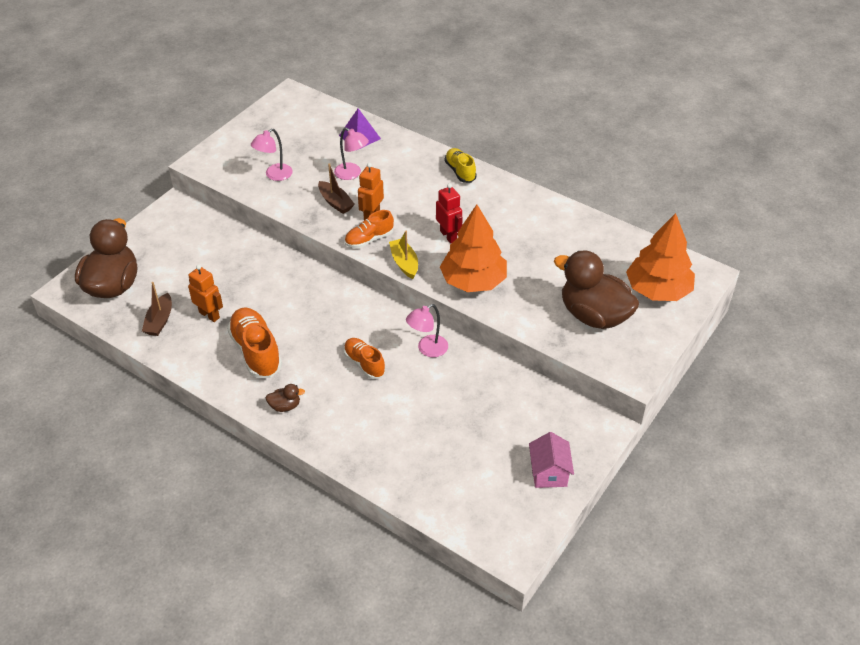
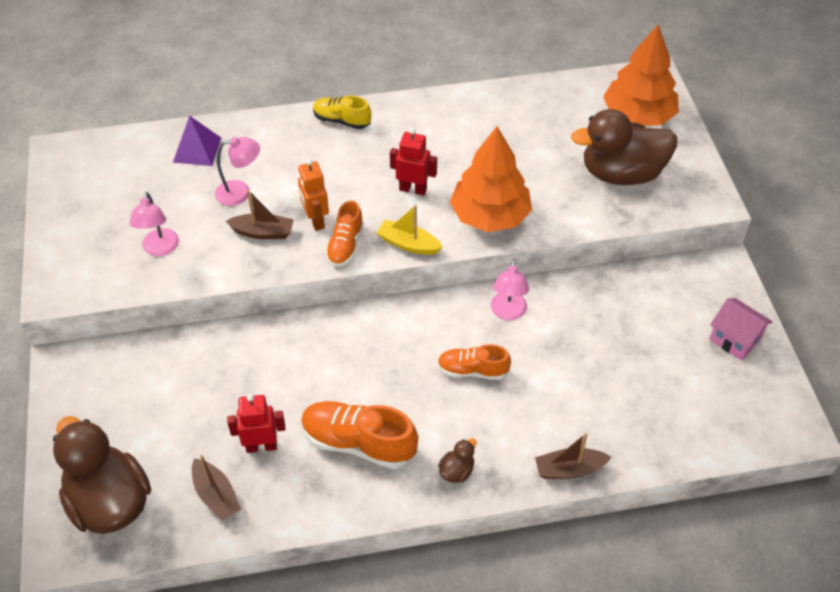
camera: 45 degrees left, 5 degrees up
(209, 315) = (261, 446): orange robot -> red robot
(345, 456) = (569, 469): none -> brown boat

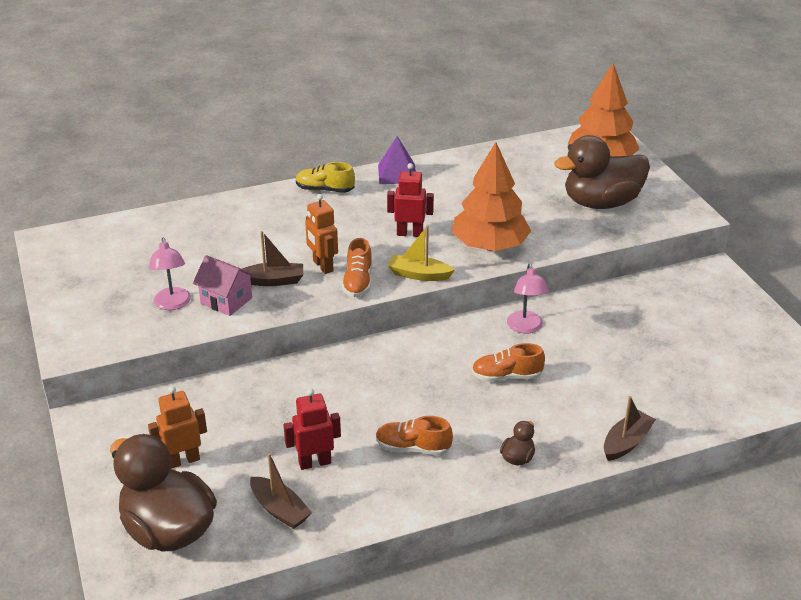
camera: 10 degrees left, 15 degrees down
(140, 424) = (183, 460): none -> orange robot
(197, 150) = (188, 225): purple pyramid -> purple pyramid (397, 174)
(240, 192) = (242, 253): pink lamp -> none
(359, 443) = (413, 448): orange shoe -> orange shoe, size x0.62
(569, 469) = (626, 442): brown boat -> brown boat turned 150 degrees clockwise
(734, 339) = (744, 323): pink house -> pink house (226, 300)

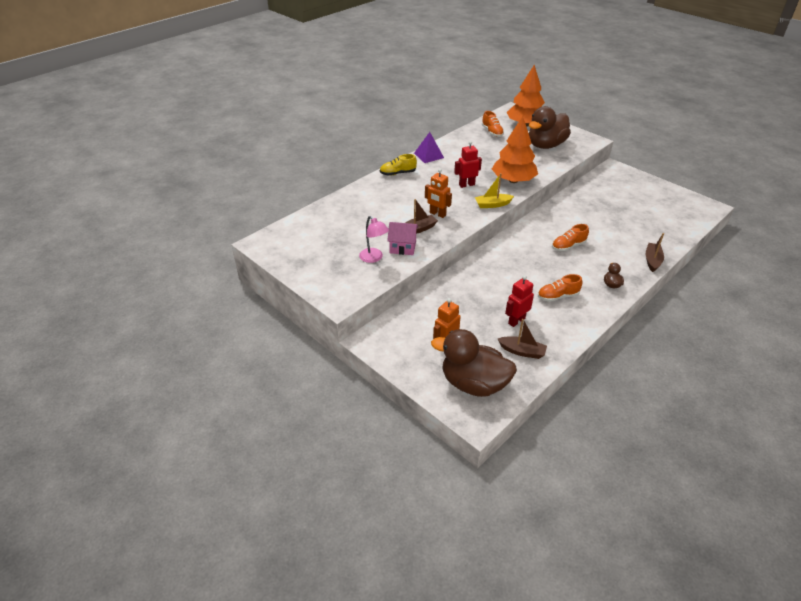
camera: 25 degrees left, 5 degrees up
(358, 282) = (464, 217): orange shoe -> orange shoe (492, 132)
(525, 327) = (554, 219): pink lamp -> none

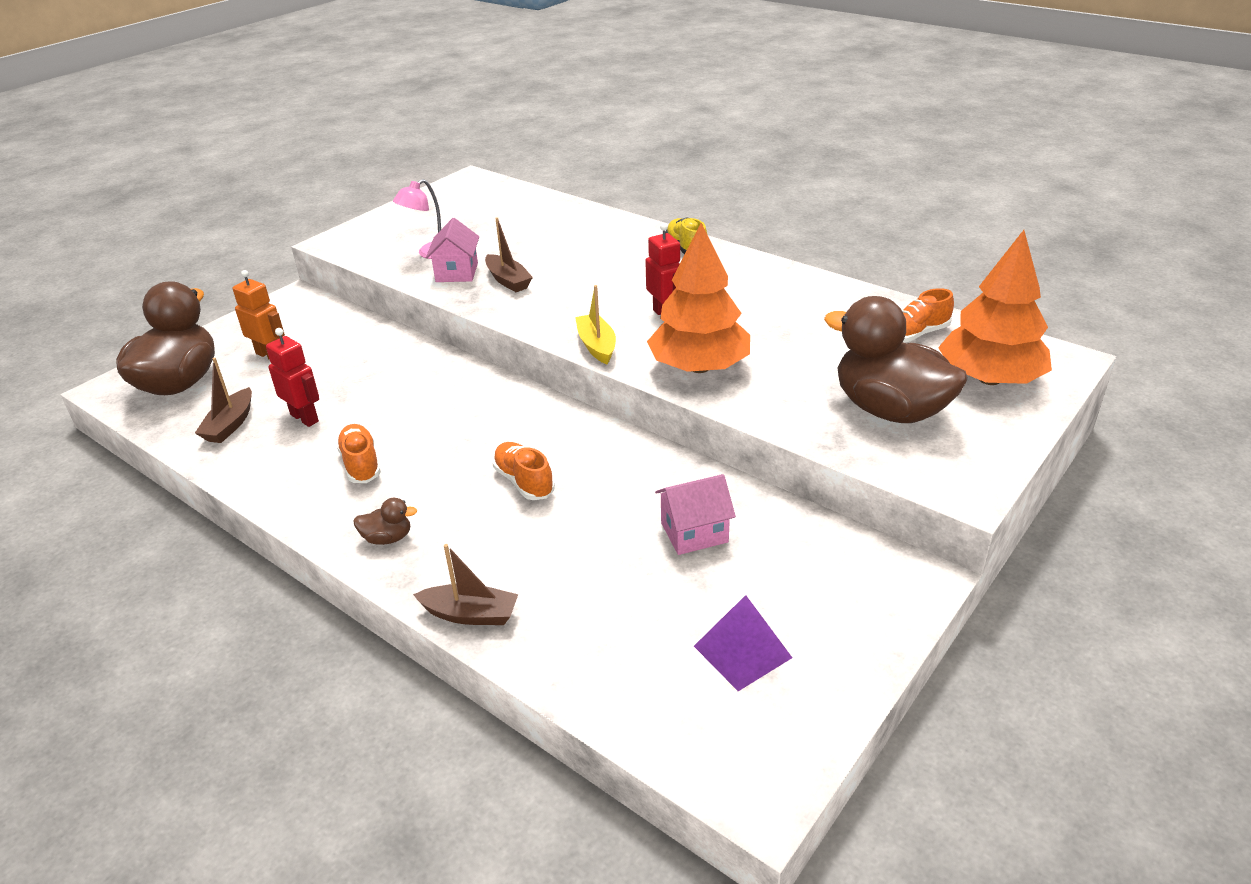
camera: 85 degrees right, 5 degrees down
(429, 155) = (767, 271): purple pyramid -> purple pyramid (742, 652)
(437, 214) = (556, 293): orange robot -> none
(596, 207) = (694, 532): none -> pink house

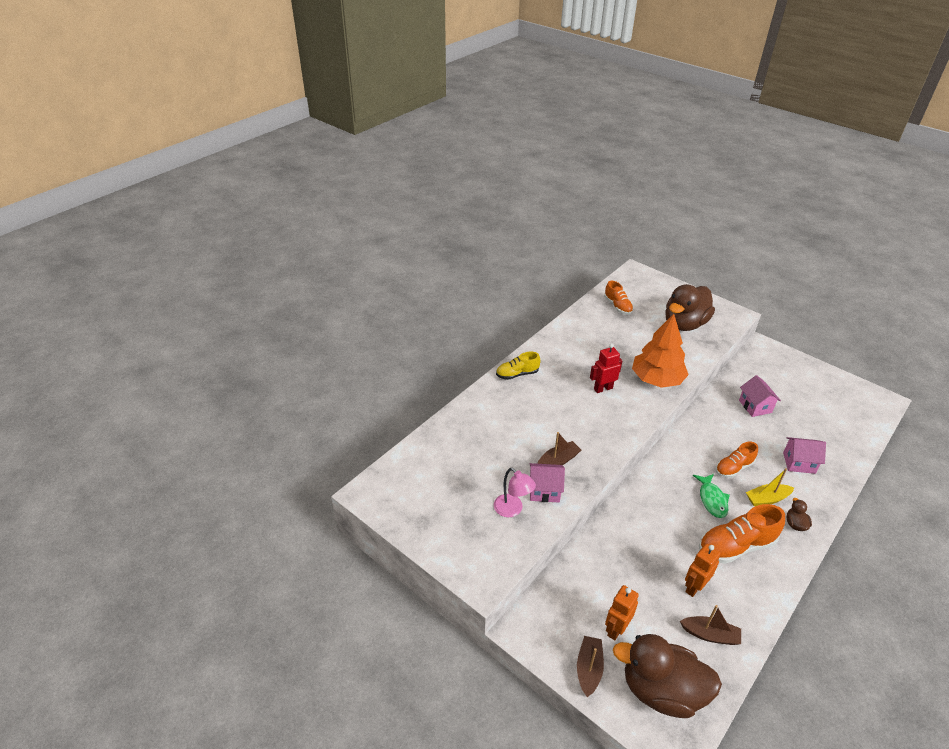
camera: 90 degrees left, 5 degrees up
(305, 418) = (694, 587): red robot -> orange robot
(361, 464) = (736, 546): orange shoe -> orange shoe, size x1.62
(456, 449) = (712, 499): none -> green fish
(470, 614) = (835, 485): brown boat -> brown boat (588, 669)
(533, 571) = (799, 463): none -> pink house
(597, 346) = (639, 418): yellow boat -> yellow boat (767, 499)
(742, 652) = (821, 398): purple pyramid -> none
(989, 379) = (654, 293): orange tree -> none

